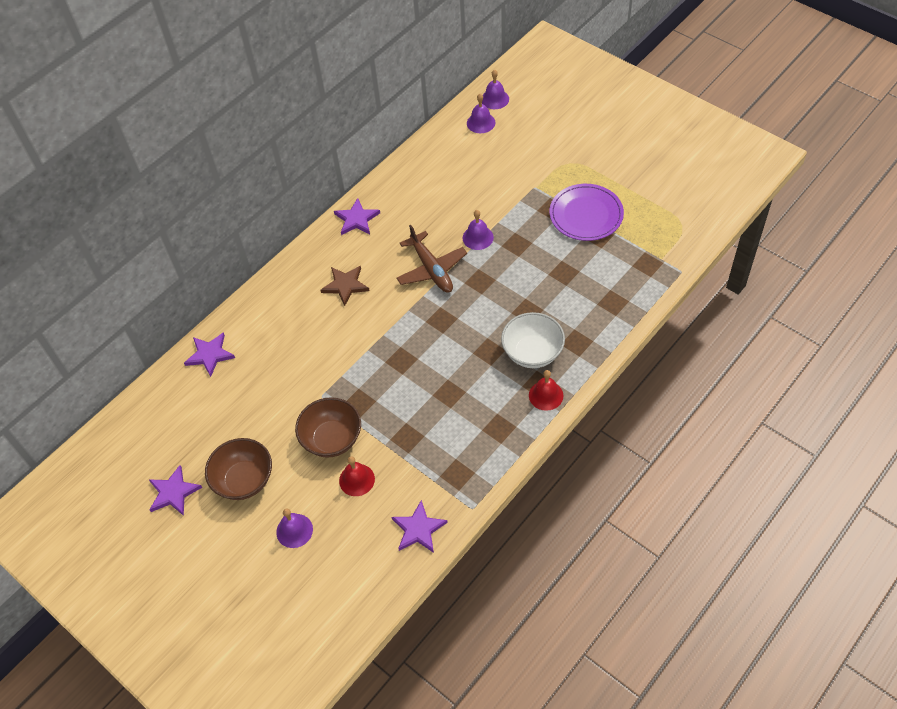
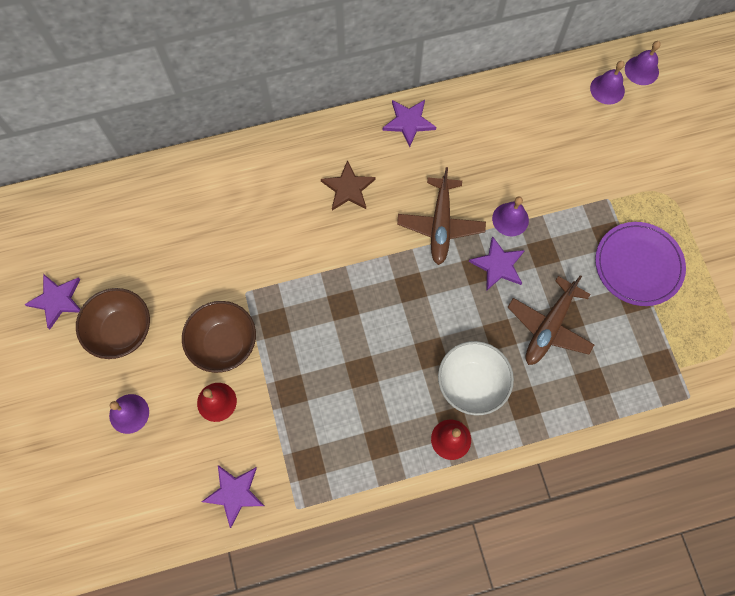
camera: 30 degrees right, 15 degrees up
(210, 355) = (180, 180): purple star -> purple star (498, 265)
(557, 286) = (548, 327): none -> brown plane

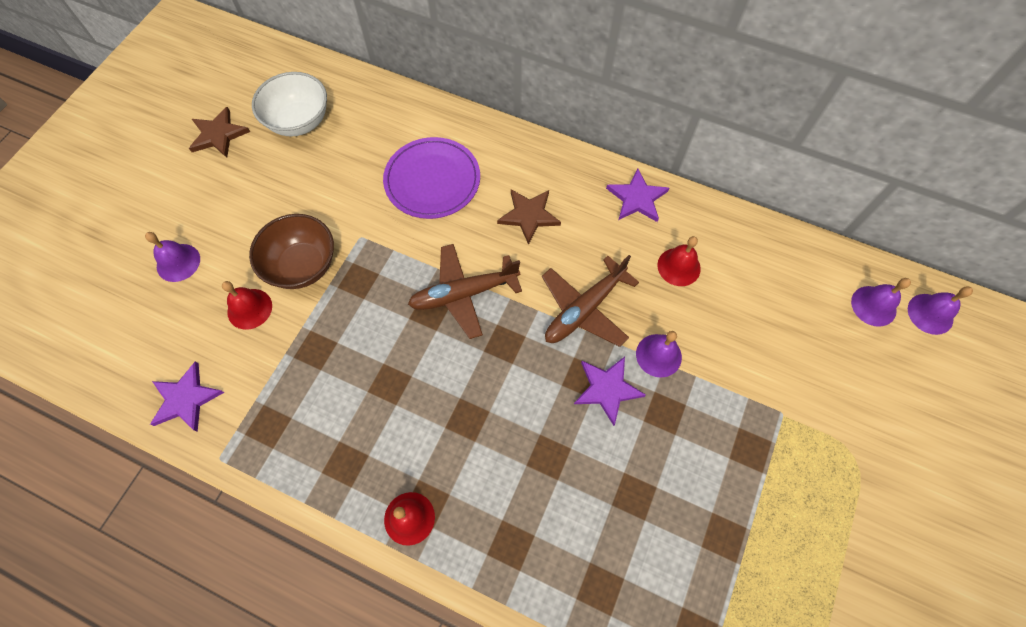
camera: 40 degrees right, 5 degrees down
(57, 300) = (218, 135): purple star -> brown star
(122, 331) = (239, 194): brown bowl -> none
(471, 384) = (478, 481): white bowl -> white bowl (299, 121)
(474, 151) = (679, 266): none -> red bell
(548, 327) = (605, 491): brown plane -> brown plane (463, 294)
(638, 265) = (759, 507): purple plate -> purple plate (432, 180)

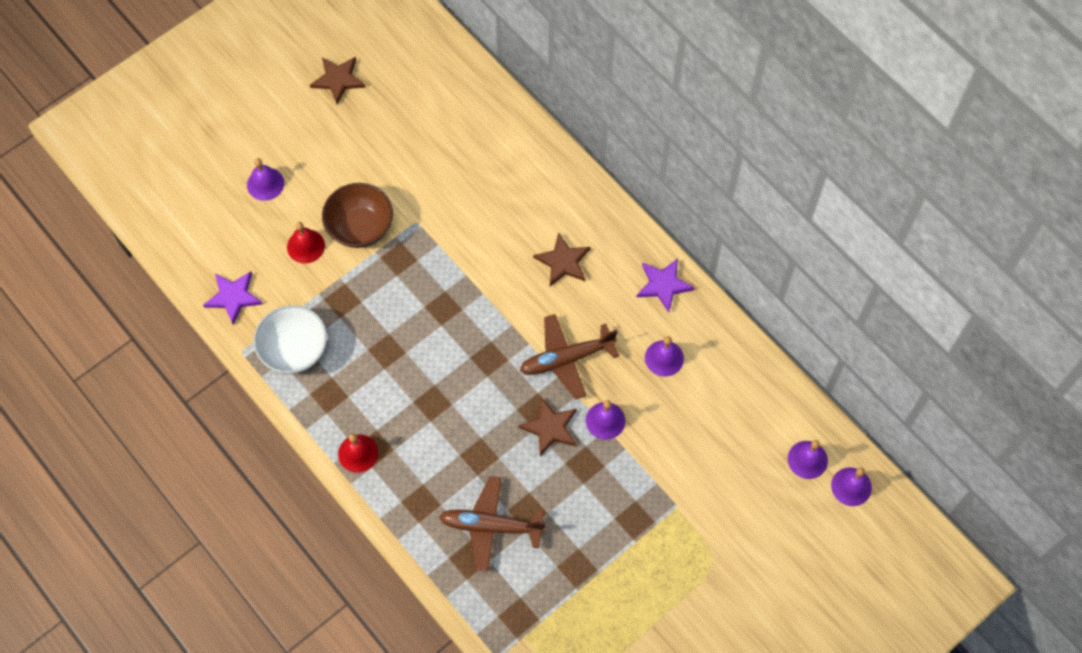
camera: 25 degrees right, 0 degrees up
(299, 121) = (410, 94): white bowl -> white bowl (294, 350)
(432, 180) = (498, 196): purple plate -> none
(463, 294) = (476, 305): brown plane -> brown plane (490, 526)
(607, 389) = (550, 428): purple star -> brown star
(679, 266) = (664, 358): red bell -> purple bell

